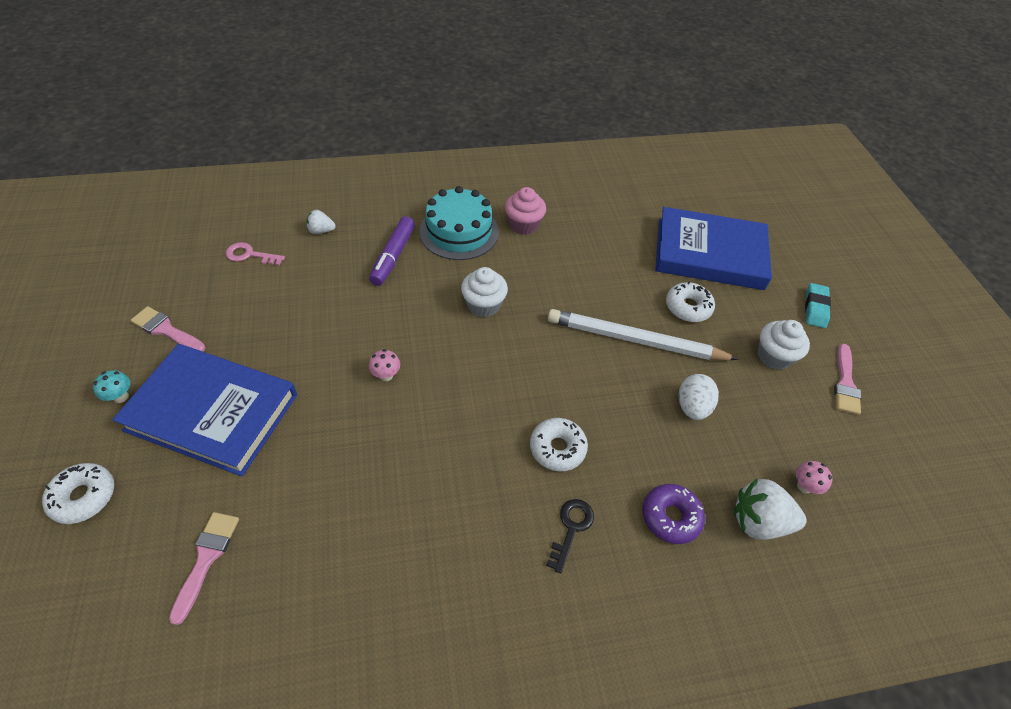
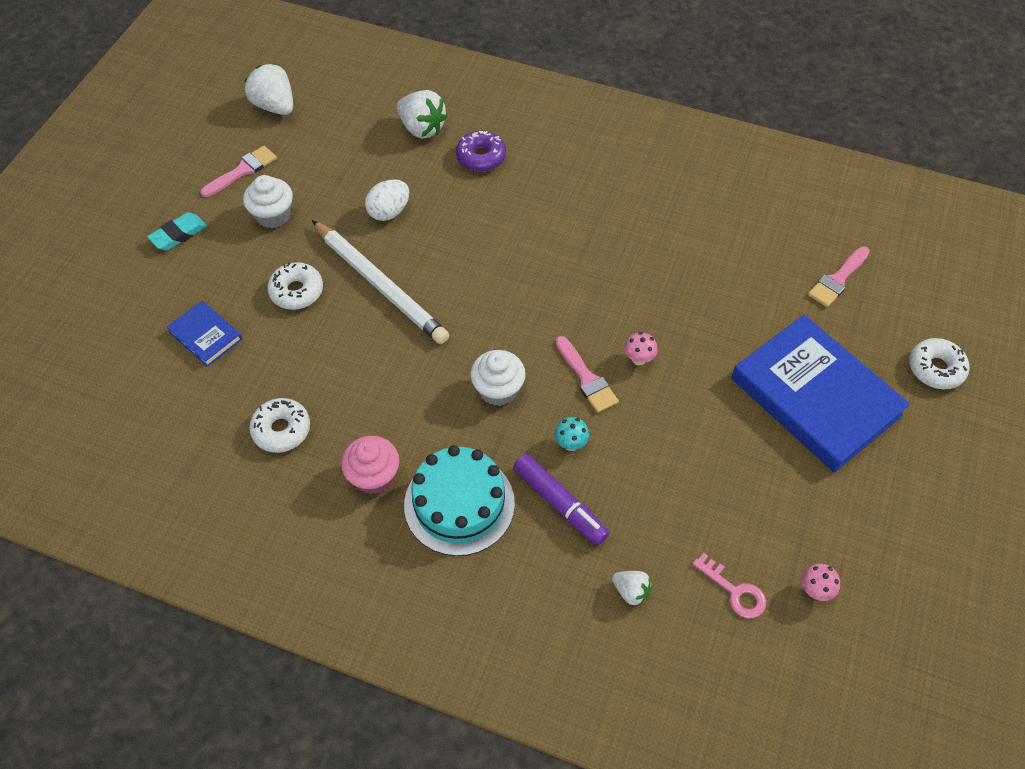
camera: 145 degrees left, 5 degrees up
(121, 397) = (903, 453): turquoise mushroom -> turquoise mushroom (570, 444)
(166, 330) = (852, 518): pink brush -> pink brush (586, 378)
(393, 256) = (560, 503): purple marker -> purple marker turned 90 degrees clockwise
(557, 448) = (527, 233): white donut -> white donut (281, 430)
(571, 528) = (558, 182): black key -> none
(709, 253) = (206, 336): blue book -> blue book, size x0.46
(804, 486) = (365, 130): pink mushroom -> pink mushroom (815, 590)
(910, 467) = (275, 106): none -> white strawberry

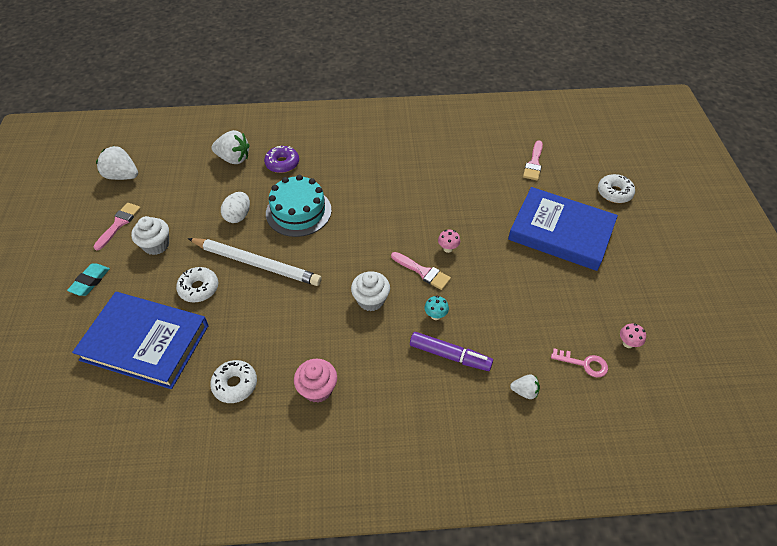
camera: 25 degrees left, 5 degrees down
(206, 336) = (145, 342): blue book -> blue book, size x2.19
(459, 504) = (385, 383): turquoise cake -> turquoise cake (298, 211)

